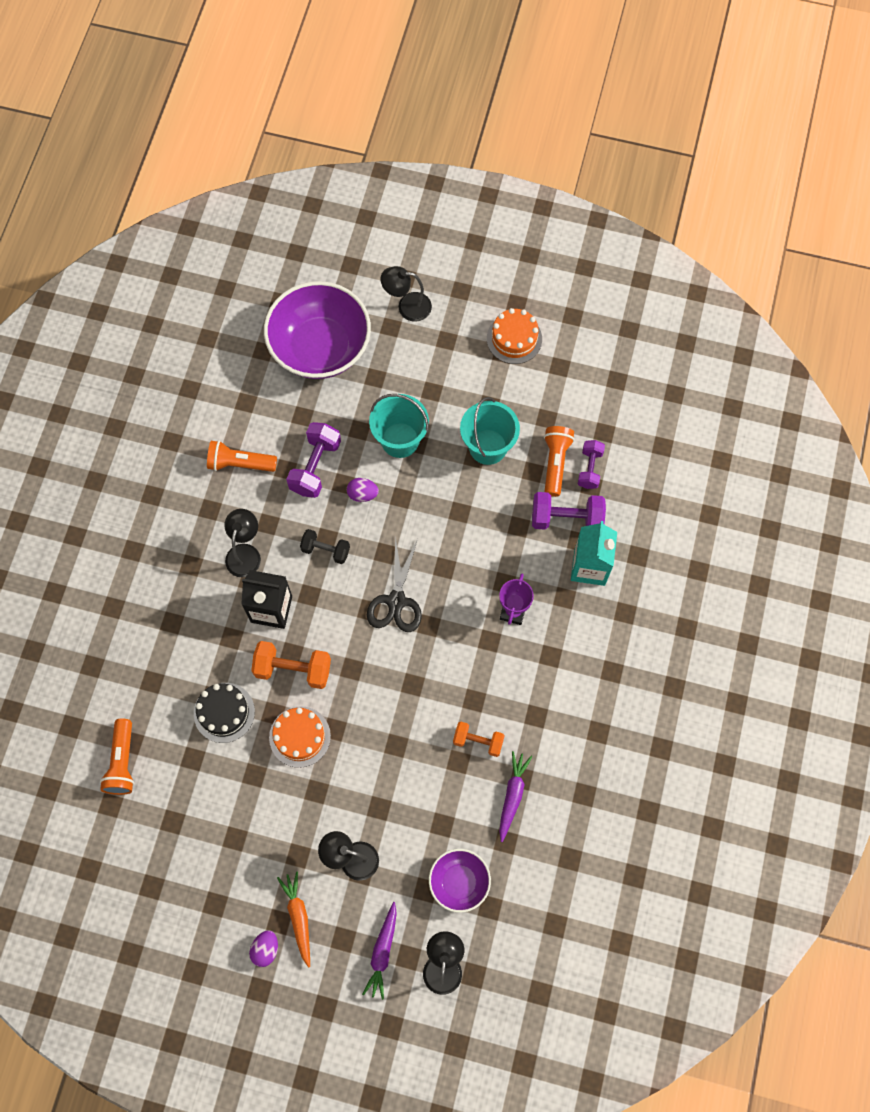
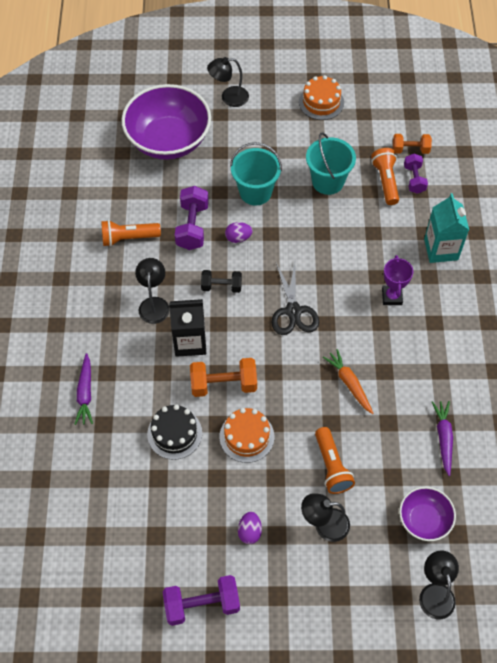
camera: 15 degrees left, 10 degrees down
(122, 762) = (96, 496): orange flashlight -> orange flashlight (331, 466)
(265, 949) = (274, 623): purple egg -> purple egg (249, 531)
(298, 917) = (294, 587): orange carrot -> orange carrot (349, 383)
(382, 952) = (378, 596): purple carrot -> purple carrot (85, 393)
(478, 741) = (399, 402): orange dumbbell -> orange dumbbell (410, 150)
(566, 518) = (409, 219): purple dumbbell -> purple dumbbell (202, 604)

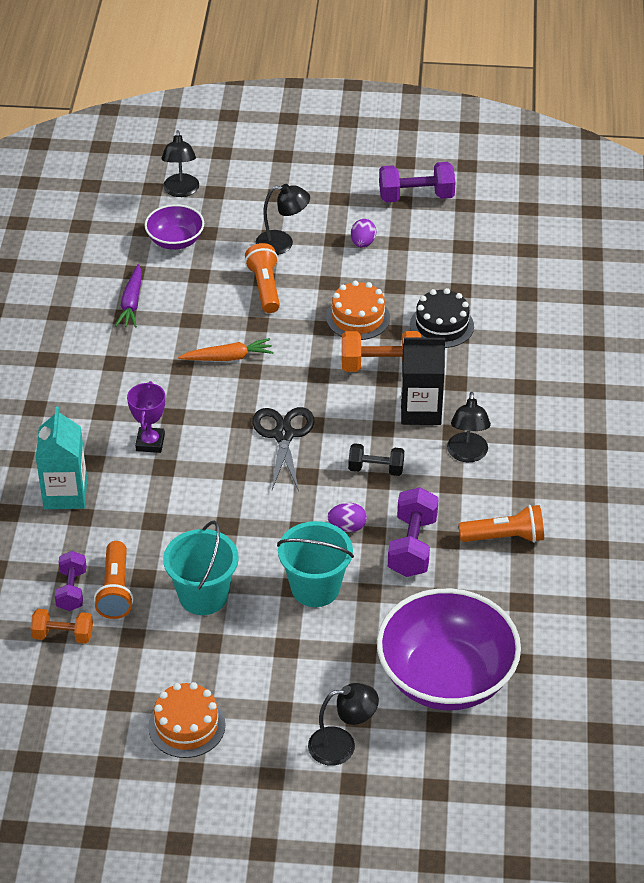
camera: 175 degrees left, 15 degrees down
(85, 393) = (550, 368): purple carrot -> none
(349, 383) = (228, 357): orange carrot -> orange carrot turned 75 degrees counterclockwise

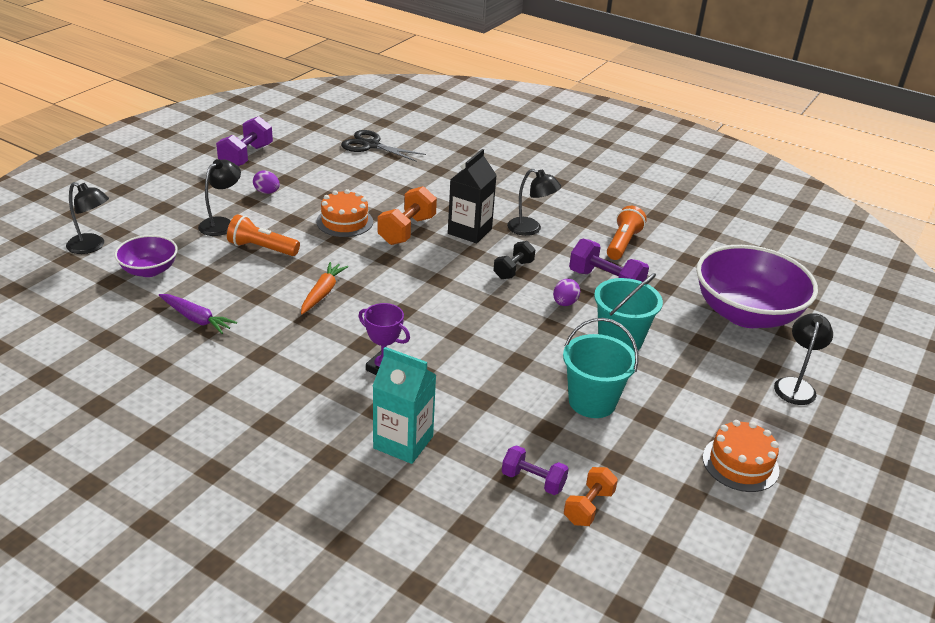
camera: 65 degrees left, 10 degrees down
(116, 590) = (552, 452): orange flashlight -> none
(283, 435) = (439, 297): black scissors -> black scissors (371, 145)
(441, 325) = (391, 193): black cake -> none

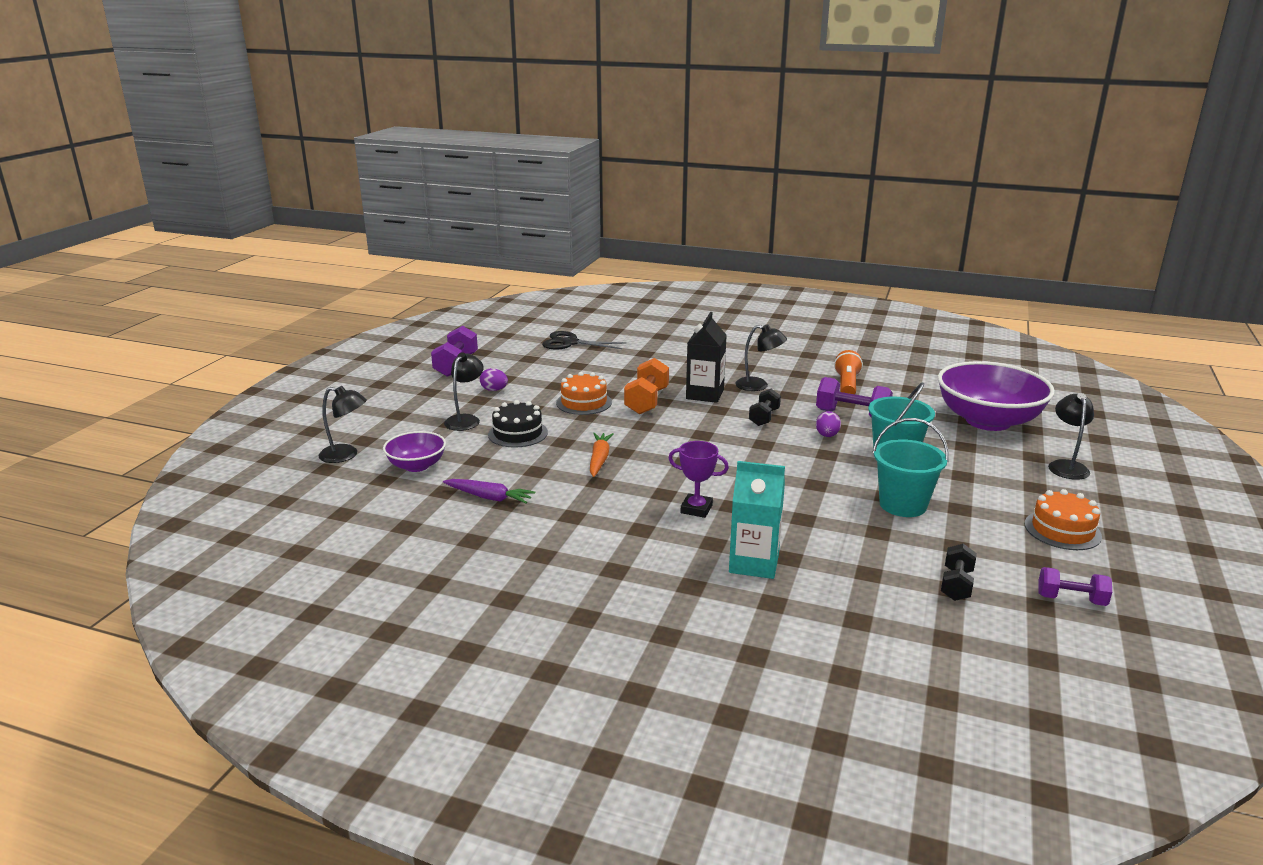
camera: 10 degrees left, 10 degrees down
(262, 248) = (518, 433): orange flashlight -> black cake
(533, 481) = (893, 573): purple dumbbell -> purple dumbbell (1071, 599)
(588, 507) = (956, 585): orange dumbbell -> black dumbbell

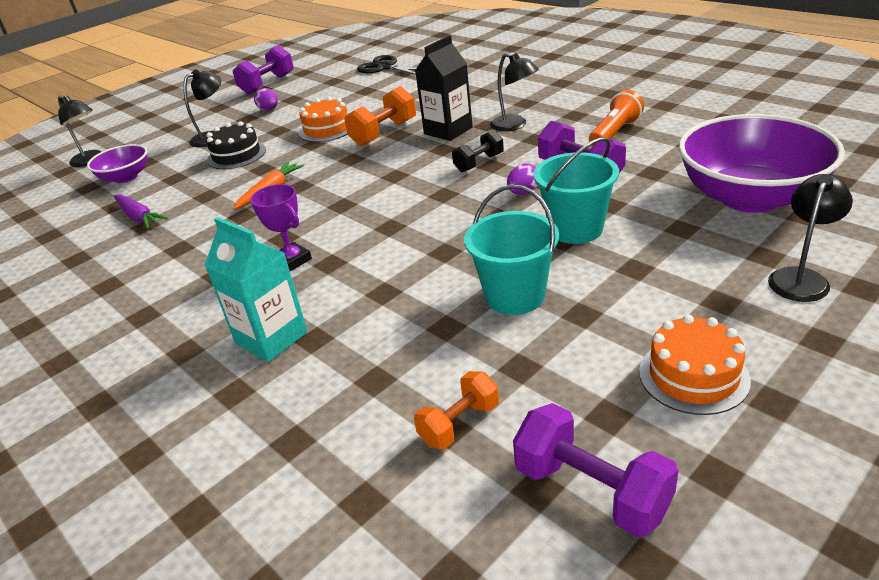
camera: 30 degrees right, 10 degrees up
(956, 585) = (459, 424): black dumbbell -> orange dumbbell
(1071, 599) = (591, 490): purple dumbbell -> purple dumbbell, size x1.55

